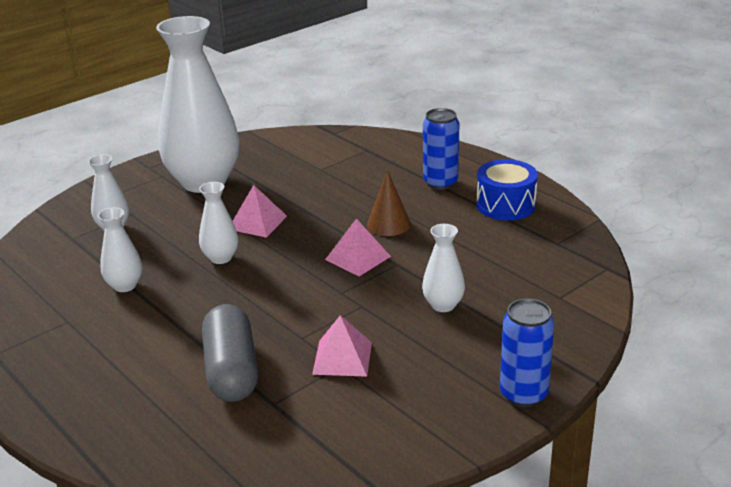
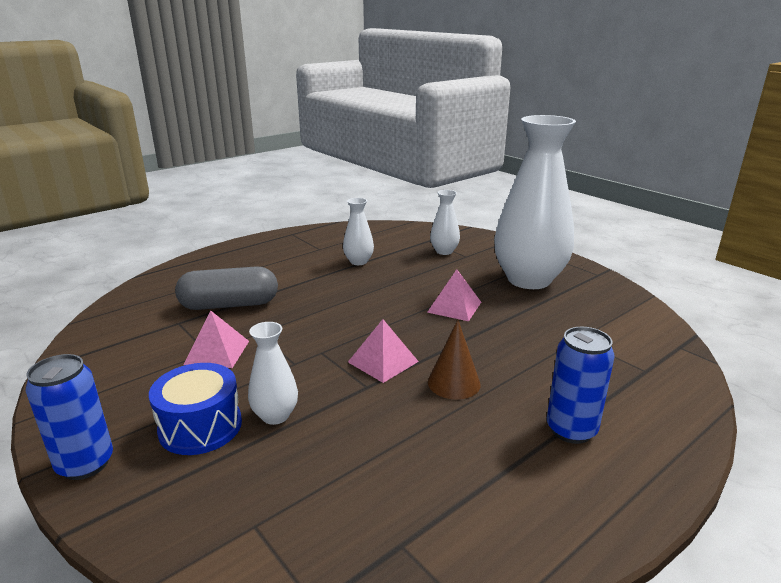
camera: 90 degrees right, 5 degrees down
(221, 258) = (392, 293): white vase -> none
(505, 205) = (516, 494): blue drum -> blue drum (200, 426)

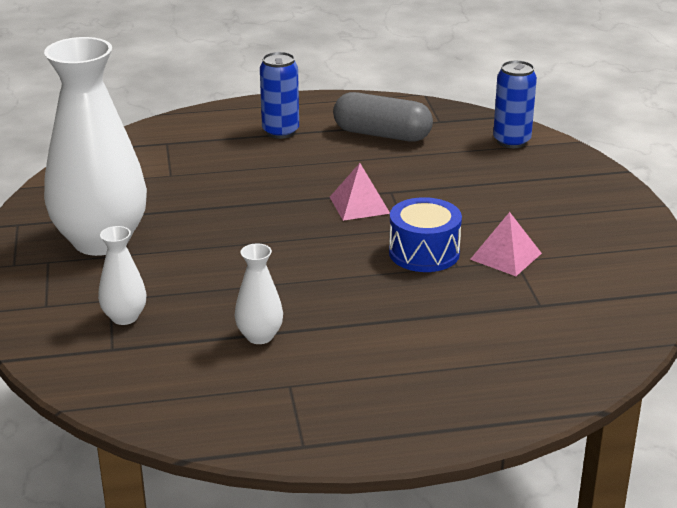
camera: 150 degrees left, 5 degrees up
(85, 464) = (621, 200): blue can -> blue can (511, 141)
(200, 426) = (535, 200): blue drum -> blue drum (424, 253)
(229, 305) = (473, 312): grey capsule -> grey capsule (382, 135)
(275, 415) = (476, 192): white vase -> none
(454, 307) = (230, 234): pink pyramid -> none
(454, 383) = (320, 175): brown cone -> none

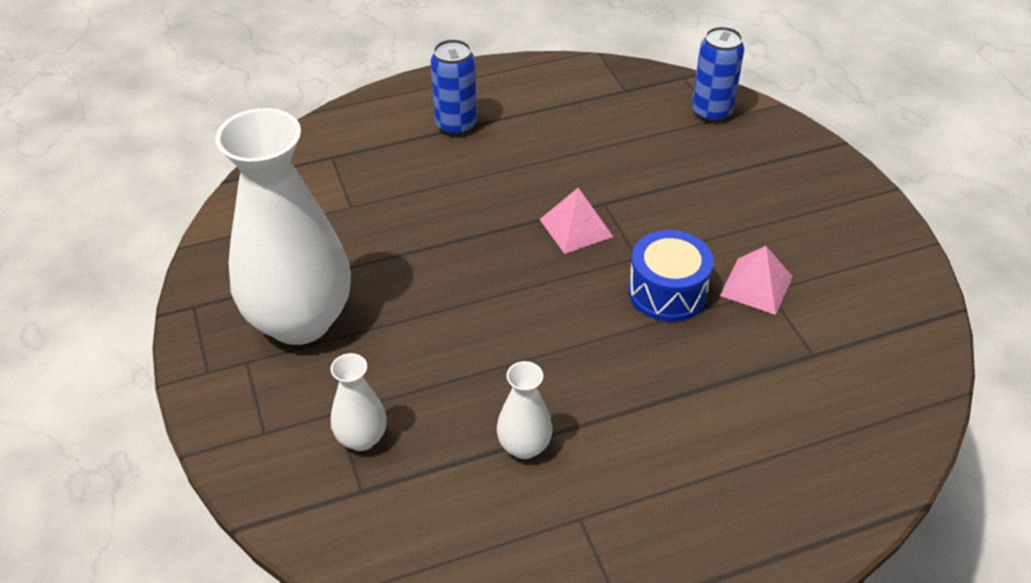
camera: 10 degrees left, 15 degrees up
(382, 135) = (569, 117): grey capsule -> none

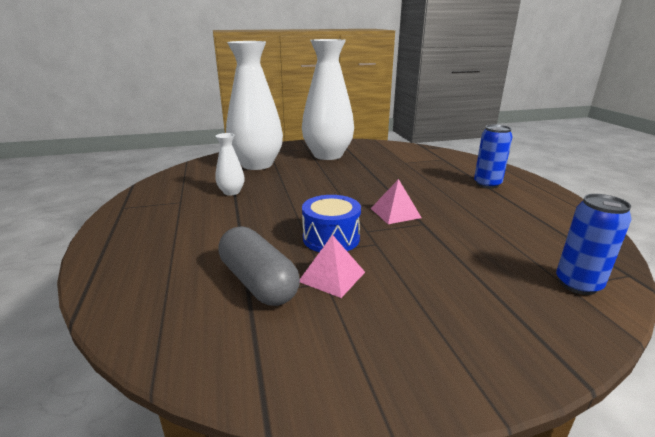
camera: 95 degrees right, 20 degrees down
(361, 438) = (257, 164): white vase -> white vase, size x2.30
(789, 350) = (258, 282): none -> grey capsule

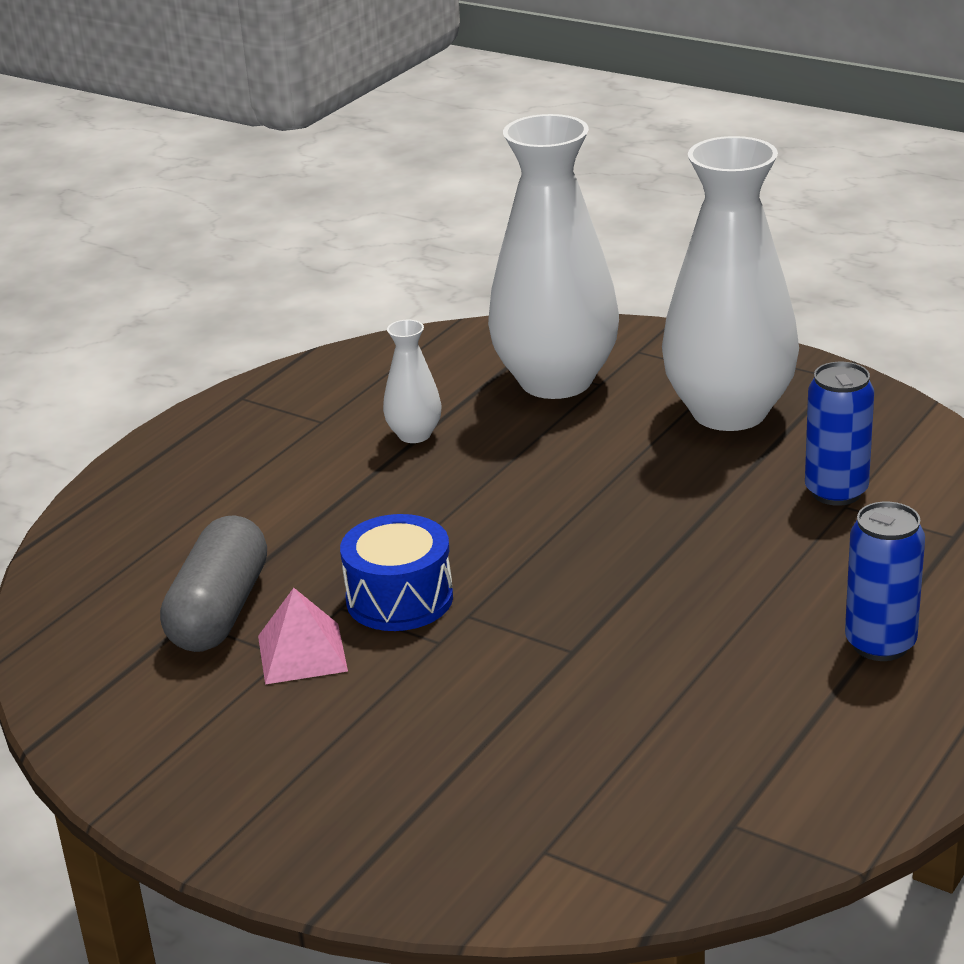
camera: 50 degrees right, 5 degrees up
(395, 213) = (572, 608): pink pyramid -> none
(578, 284) = (563, 858): blue can -> blue can (836, 492)

